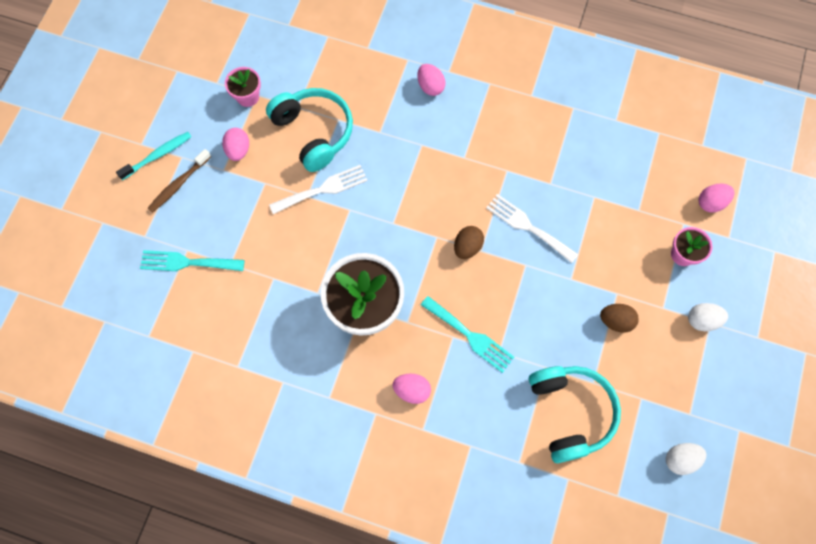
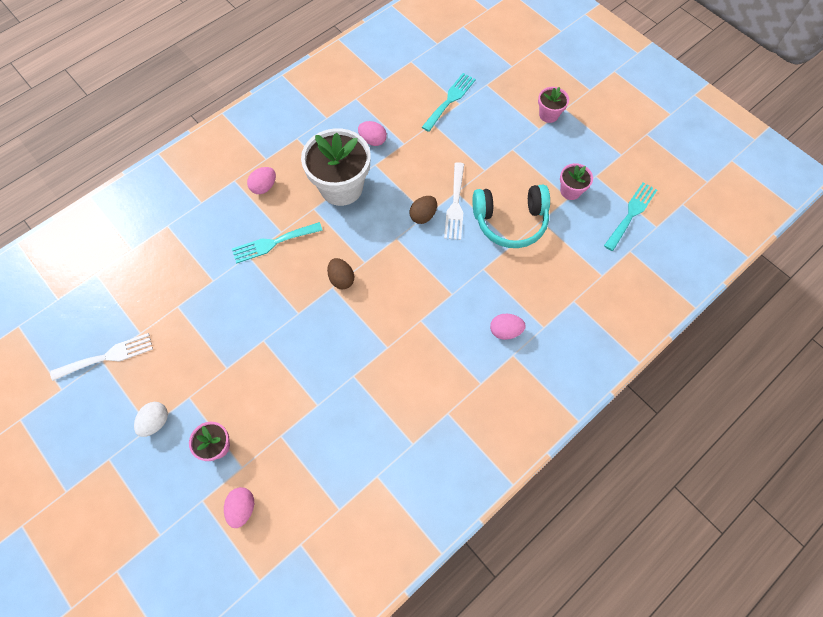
camera: 120 degrees right, 5 degrees down
(158, 155) = (548, 115): turquoise toothbrush -> pink flower pot
(179, 184) = (516, 118): brown toothbrush -> none
(238, 150) = (524, 165): pink egg -> pink egg (373, 140)
(246, 37) = (631, 213): none -> turquoise fork
(528, 226) = (327, 334): white fork -> white fork (107, 356)
(570, 412) = (170, 277): turquoise headphones -> none
(615, 321) = (207, 352): brown egg -> brown egg (423, 216)
(680, 459) = (80, 331): white egg -> none

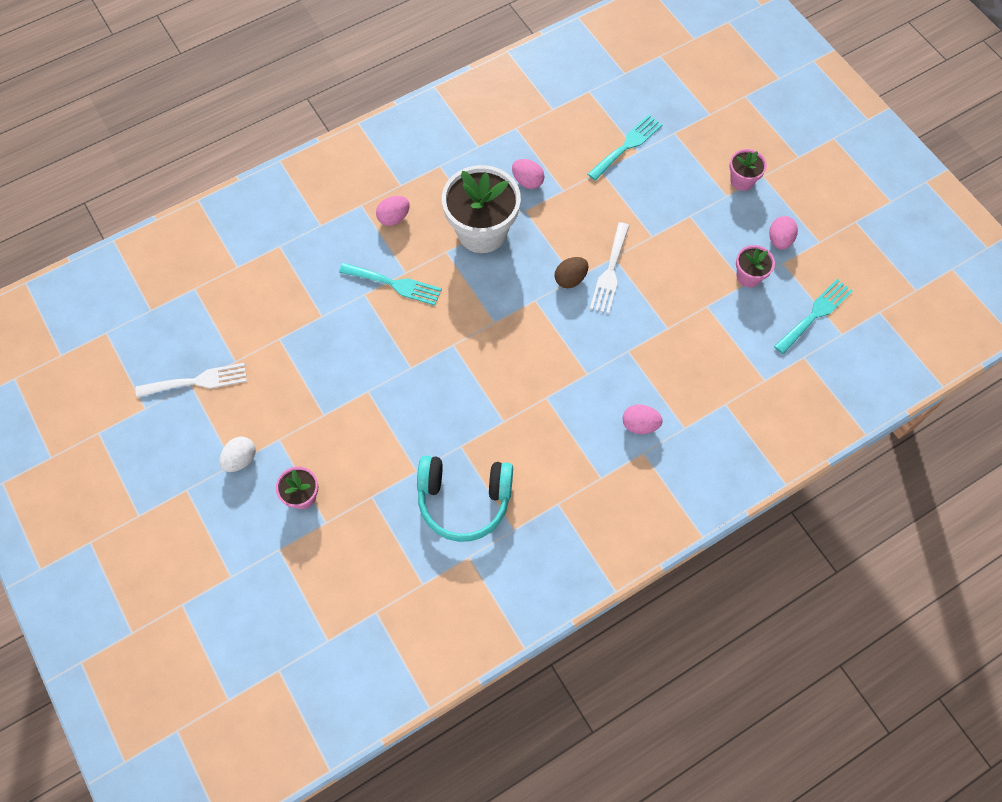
camera: 10 degrees right, 0 degrees up
(242, 508) = (320, 564): pink egg -> pink egg (779, 240)
(273, 243) = (395, 284): turquoise fork -> turquoise fork turned 150 degrees counterclockwise
(341, 279) = (465, 337): brown egg -> none
(510, 221) = (670, 301): turquoise headphones -> turquoise headphones (464, 500)

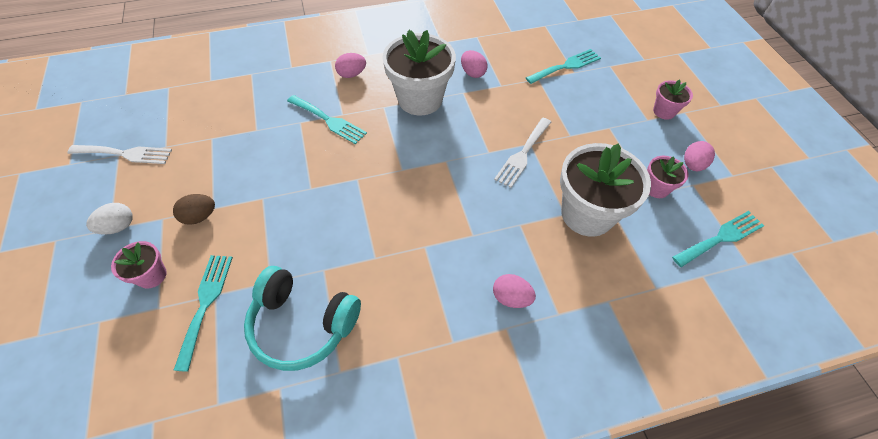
camera: 15 degrees right, 10 degrees down
(367, 507) = (205, 304): none -> turquoise fork
(570, 279) = (484, 151): brown egg -> brown egg (200, 216)
(688, 322) = (587, 214): none -> white flower pot

